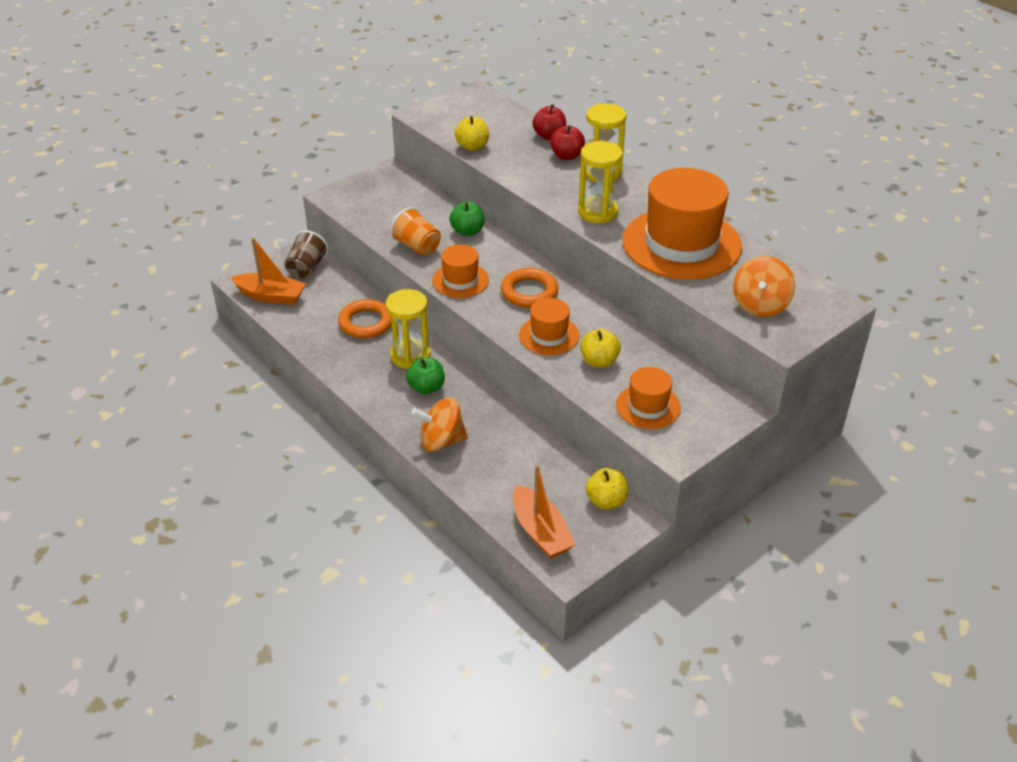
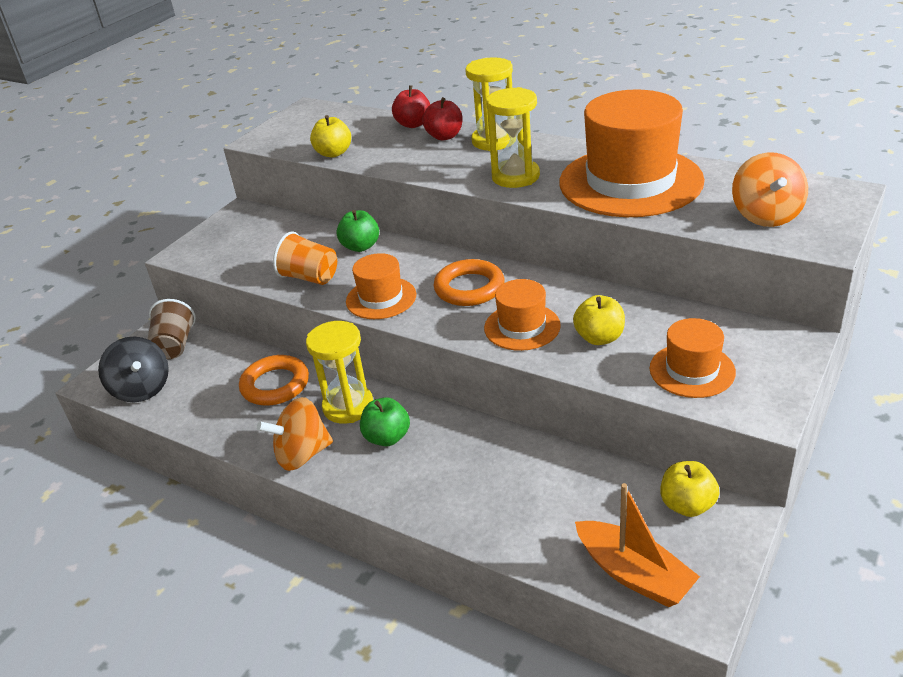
camera: 15 degrees left, 5 degrees down
(271, 296) = (142, 389): orange boat -> black spinning top
(441, 441) = (440, 497): orange spinning top -> orange spinning top (302, 454)

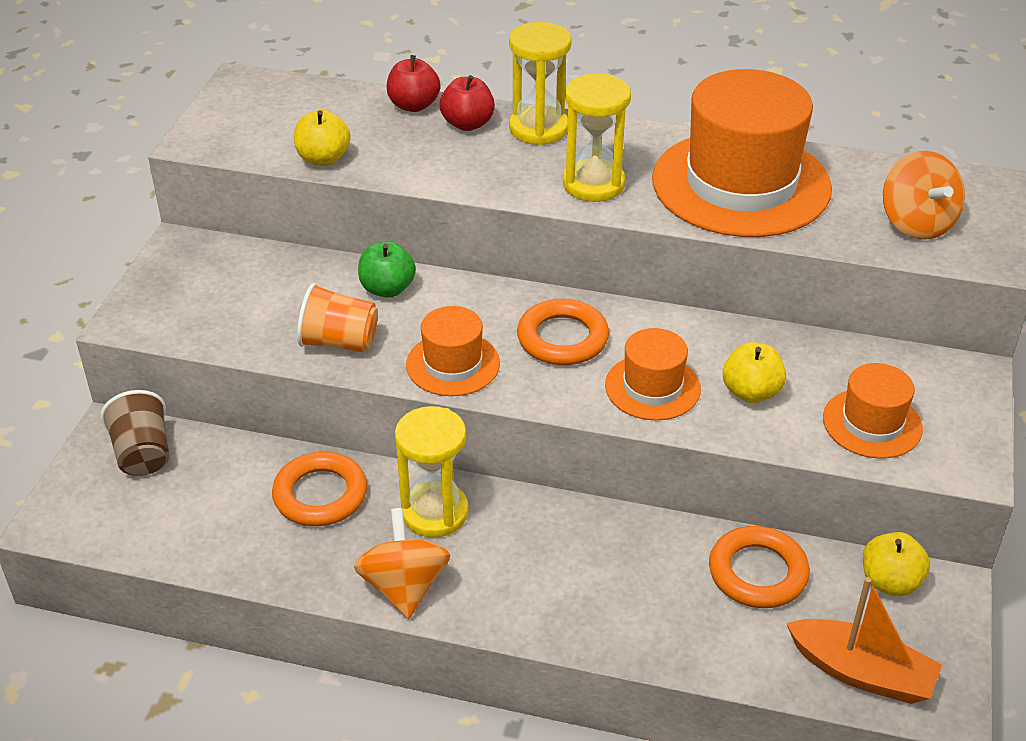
camera: 20 degrees left, 5 degrees up
(142, 389) = (128, 524): black spinning top -> none
(302, 454) = (404, 587): orange spinning top -> orange spinning top turned 120 degrees clockwise
(387, 437) = (505, 548): green apple -> none
(576, 482) = (757, 572): none -> orange ring

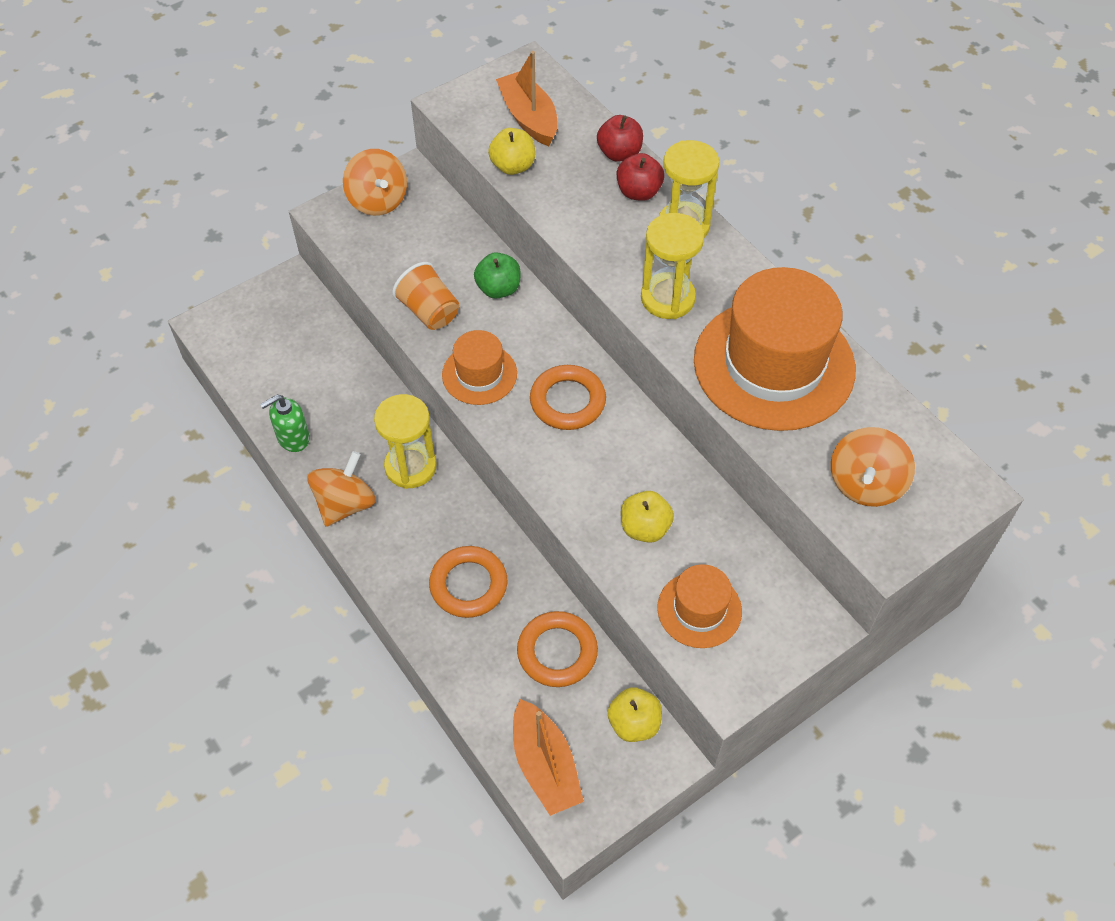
camera: 40 degrees right, 15 degrees up
(143, 454) = (292, 310): brown cup -> none
(172, 282) = (378, 201): none -> orange spinning top
(277, 564) = (293, 438): none -> green soap dispenser
(292, 117) = (529, 118): none -> orange boat
(320, 495) = (359, 407): orange ring -> orange ring (468, 585)
(652, 387) = (584, 478): orange hat -> none

